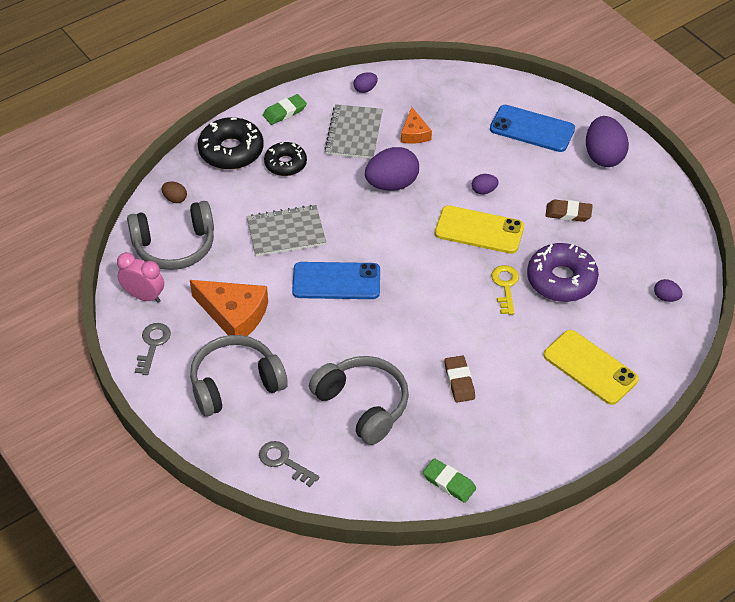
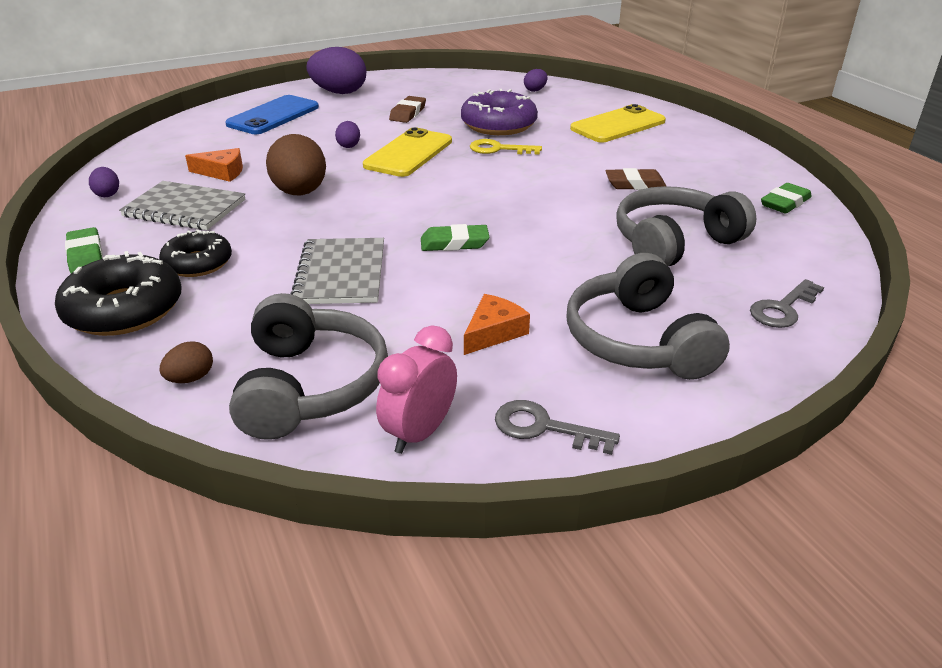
camera: 80 degrees left, 15 degrees down
(234, 315) = (494, 332): orange cheese -> orange cheese, size x0.56
(336, 281) = (454, 243): blue phone -> green eraser
(392, 184) = (300, 193): purple egg -> brown egg

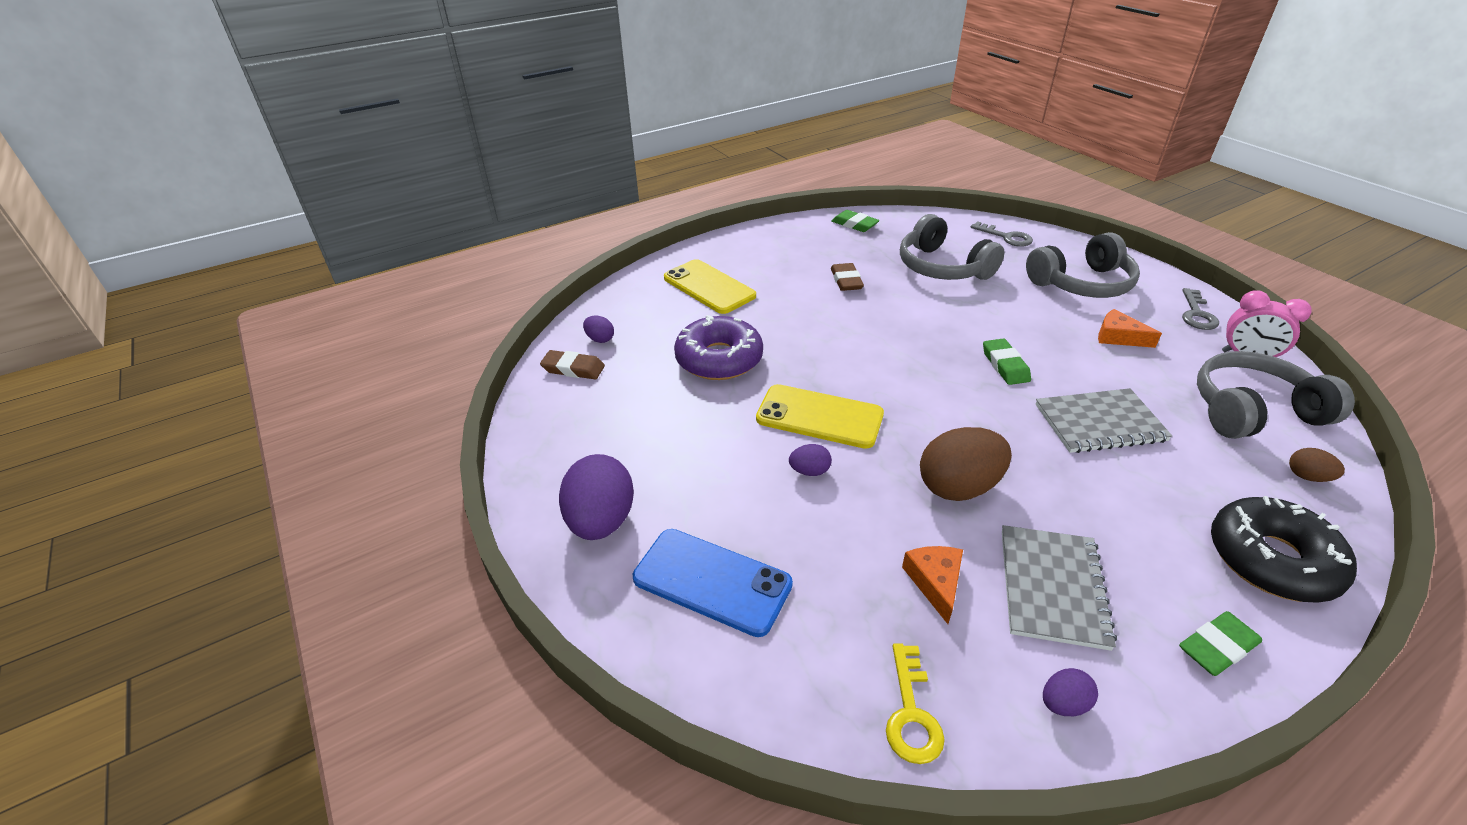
camera: 95 degrees left, 5 degrees up
(198, 263) = (1155, 530): black donut -> none
(408, 113) = (687, 434): brown eraser -> brown eraser (573, 369)
(499, 149) = (789, 354): yellow key -> yellow key (911, 713)

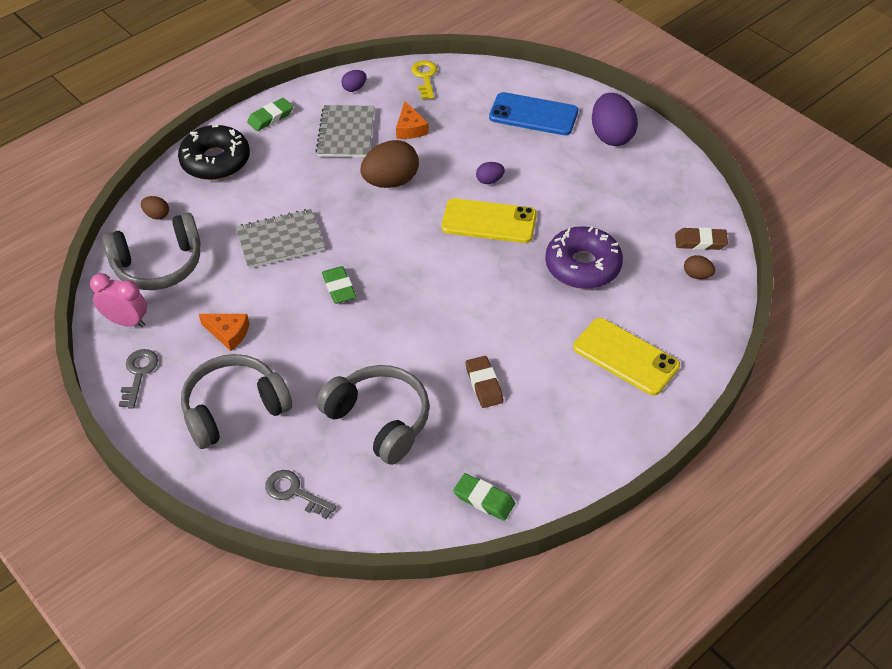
camera: 170 degrees right, 10 degrees up
(600, 339) = (697, 275): purple egg -> brown egg

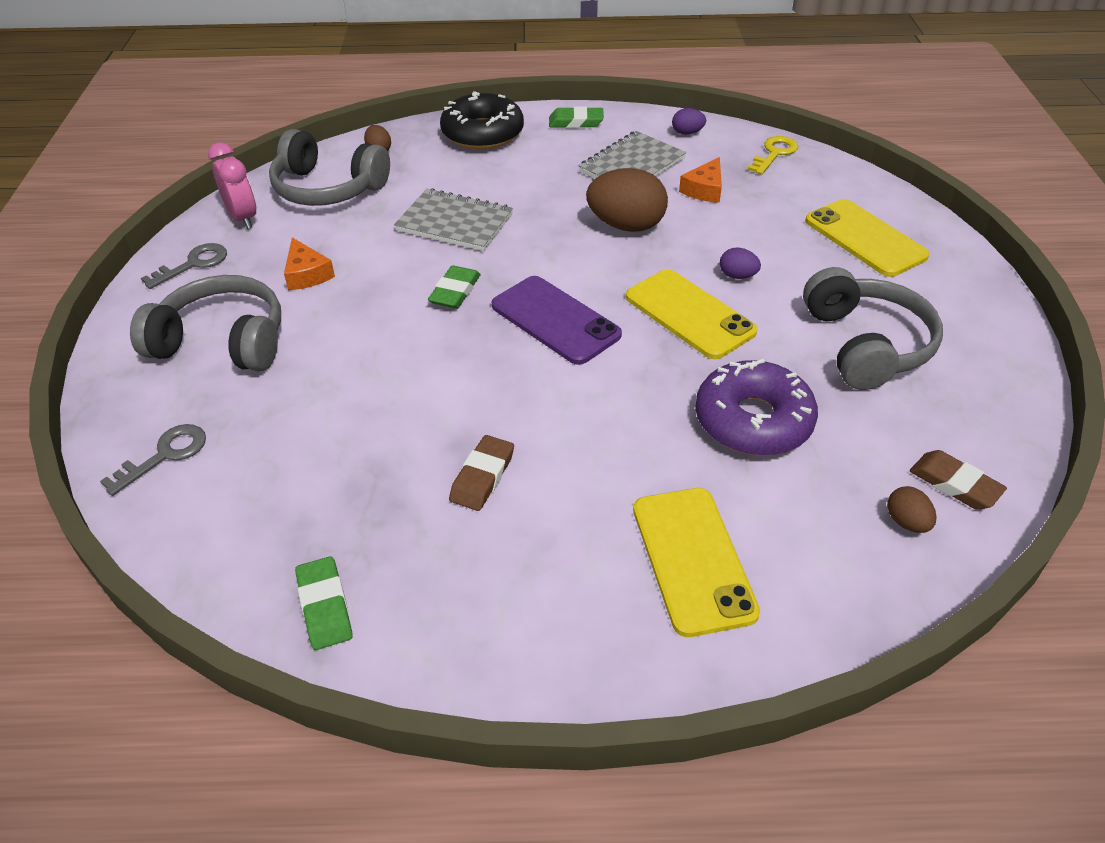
camera: 40 degrees right, 5 degrees down
(294, 492) = (165, 455): grey key -> grey key turned 60 degrees clockwise
(379, 420) = (331, 440): grey headphones -> grey headphones (866, 345)
(419, 270) = (555, 320): none -> purple phone
(533, 115) = (865, 238): blue phone -> yellow phone
(611, 136) = (947, 303): purple egg -> none

